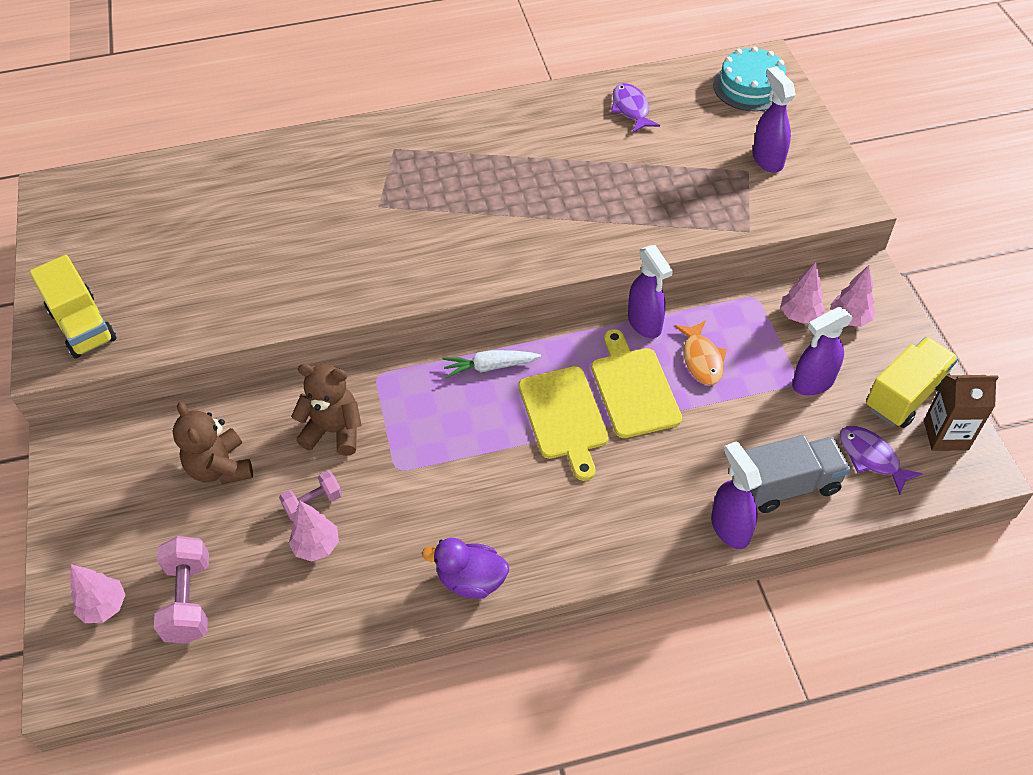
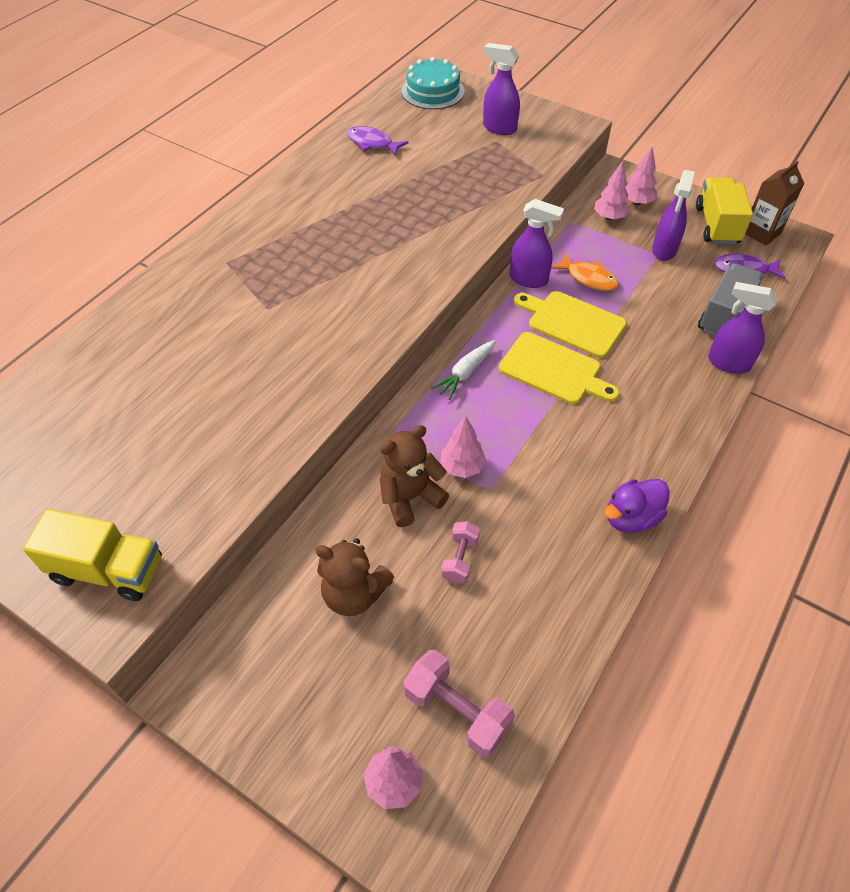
camera: 45 degrees left, 0 degrees up
(316, 546) = (501, 586): pink tree -> pink tree (462, 467)

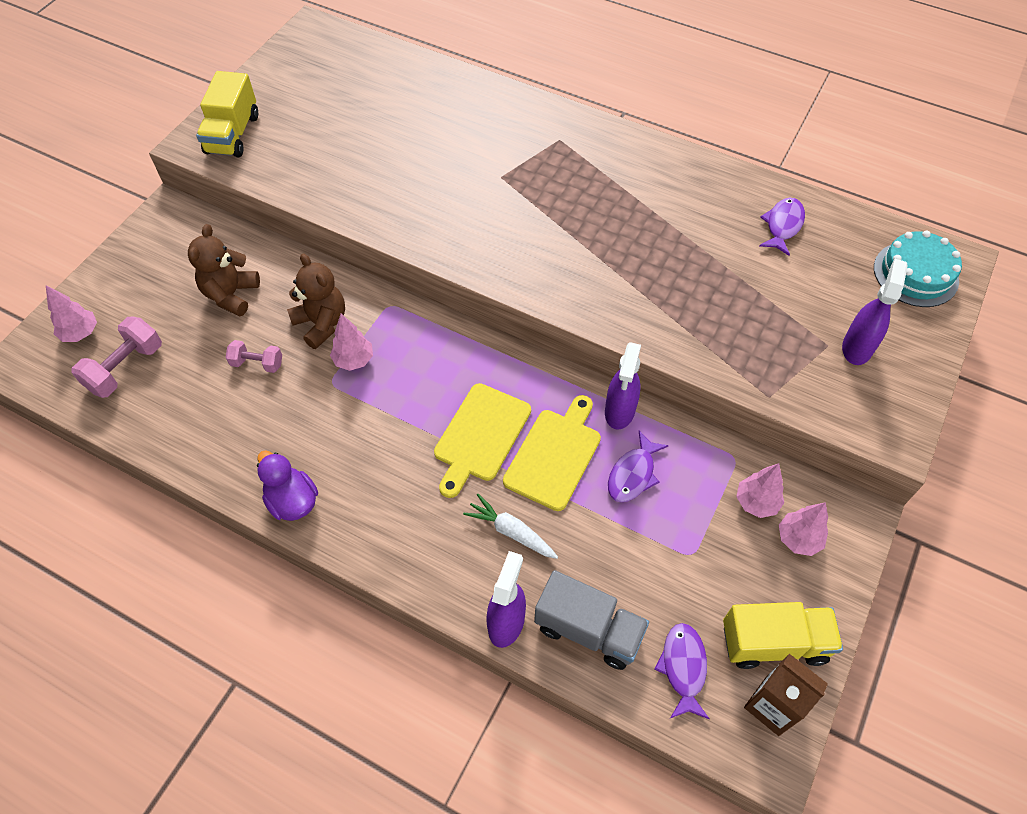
camera: 85 degrees right, 5 degrees up
(465, 373) = (470, 357): white carrot -> white carrot (511, 532)
(588, 278) = (633, 474): orange fish -> purple fish
(664, 250) = (703, 566): purple spray bottle -> none

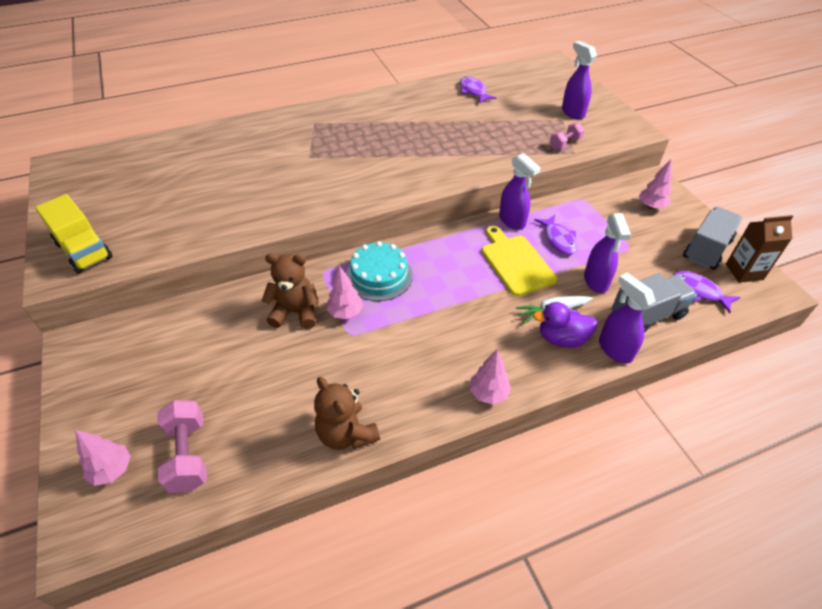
camera: 50 degrees left, 10 degrees down
(231, 295) = (206, 348): brown teddy bear -> brown teddy bear (346, 433)
(257, 363) = (286, 366): pink dumbbell -> pink dumbbell (565, 144)
(292, 501) = (425, 411): purple duck -> purple duck (562, 338)
(480, 436) = (470, 286): yellow cutting board -> none
(597, 549) = (596, 281): none -> purple spray bottle
(756, 502) = (617, 207): pink tree -> pink tree (488, 393)
(774, 642) = (706, 249): yellow truck -> grey truck
(915, 274) = (548, 75): turquoise cake -> turquoise cake (379, 276)

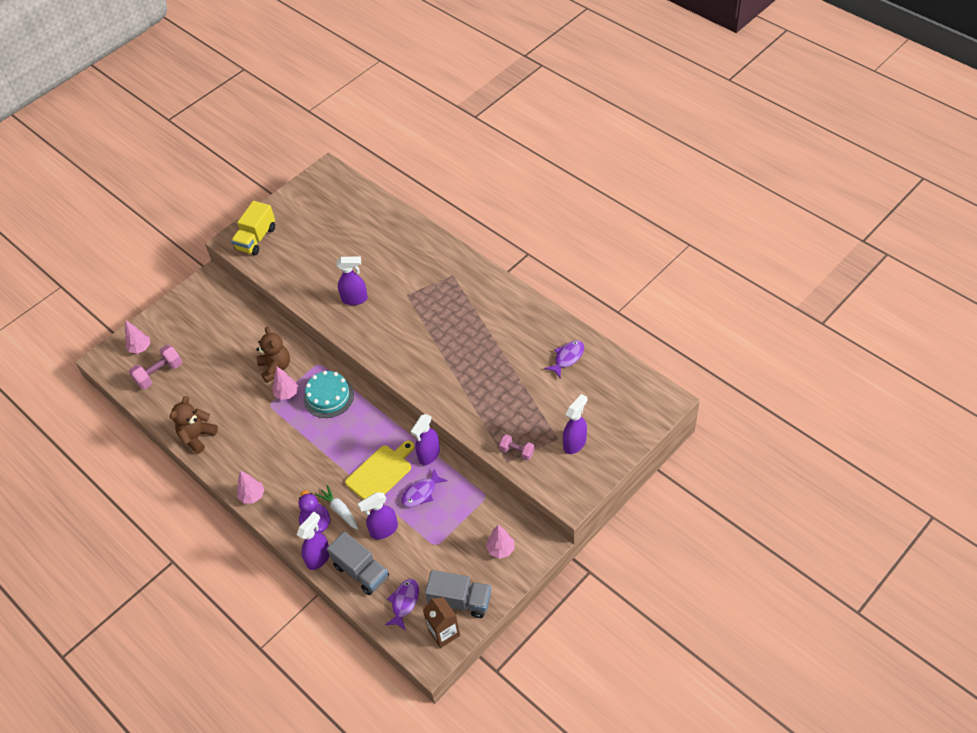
camera: 70 degrees right, 5 degrees up
(278, 193) = (355, 299): none -> purple spray bottle

